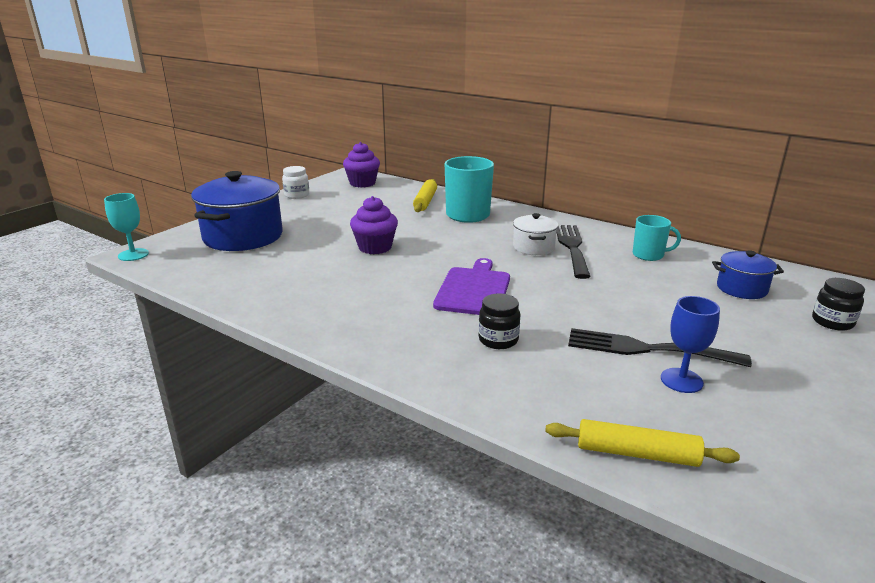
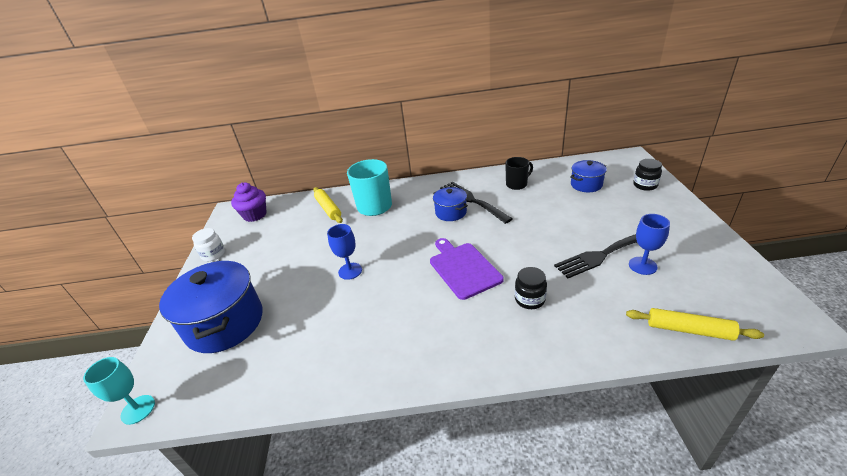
camera: 35 degrees left, 10 degrees up
(375, 247) = (350, 271): purple cupcake -> blue goblet
(533, 247) = (451, 212): white pot -> blue pot
(637, 453) = (689, 330): yellow rolling pin -> yellow rolling pin turned 45 degrees clockwise
(649, 255) = (517, 184): turquoise mug -> black mug

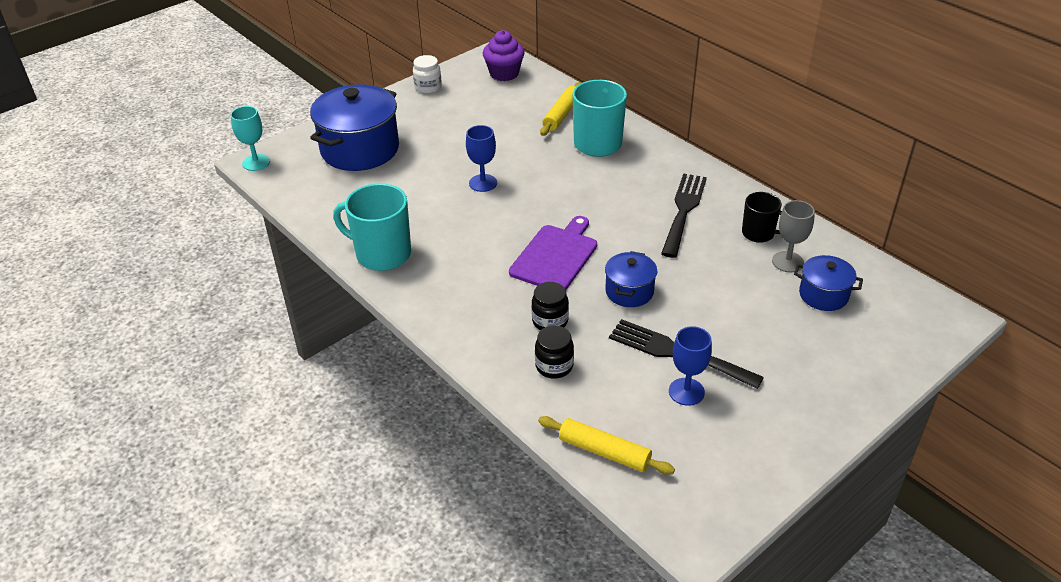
camera: 50 degrees right, 5 degrees up
(366, 366) = (382, 254): none -> turquoise mug
(451, 212) = (643, 205): blue pot -> blue pot (629, 291)
(549, 185) = (787, 262): none -> grey goblet
(645, 185) = (882, 351): black jar -> black jar (554, 366)
(689, 330) = (604, 451): yellow rolling pin -> yellow rolling pin turned 45 degrees counterclockwise

